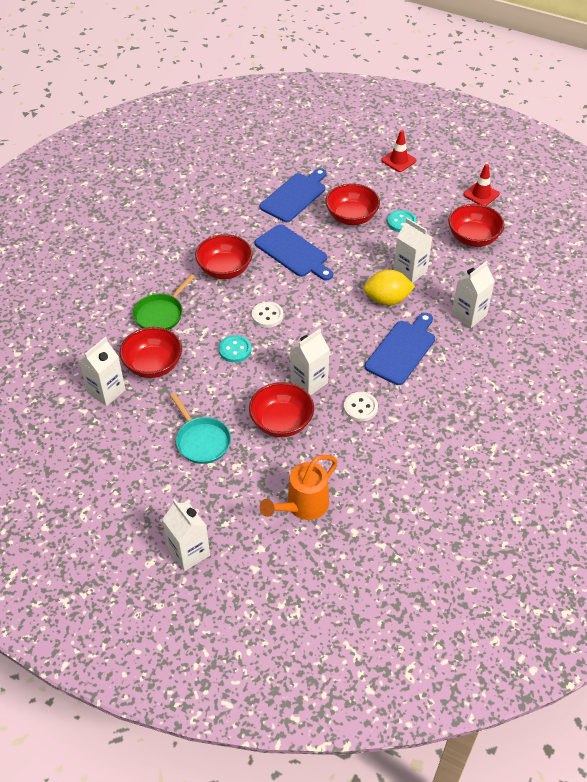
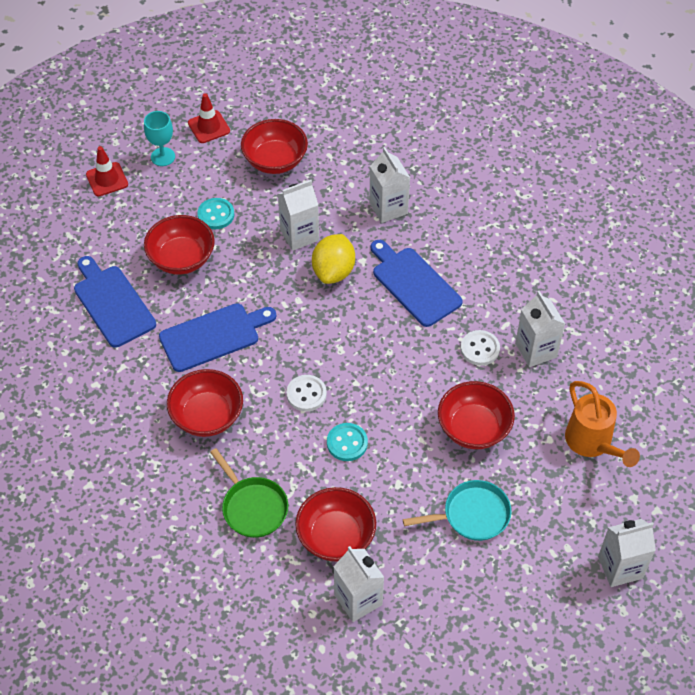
camera: 70 degrees left, 5 degrees up
(309, 382) = (425, 384): white carton -> white carton (536, 350)
(437, 180) = (163, 157): none -> turquoise goblet

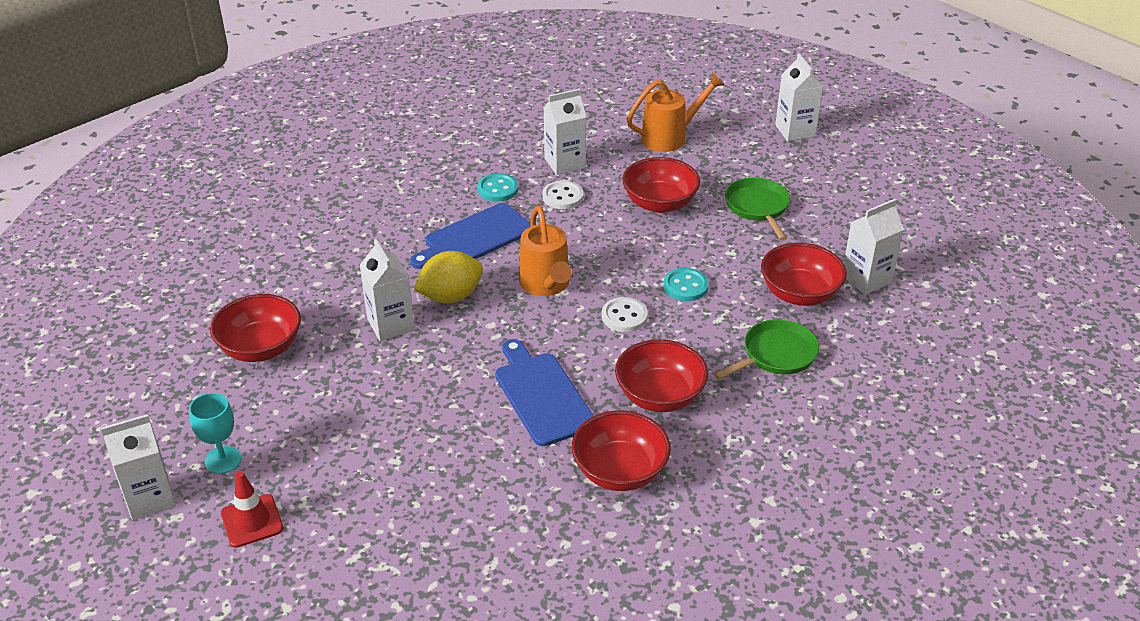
camera: 90 degrees left, 15 degrees down
(112, 303) = (484, 497): blue cutting board -> none
(181, 259) = (414, 431): red bowl -> red bowl (620, 471)
(209, 127) = (179, 414): red traffic cone -> none
(216, 215) = (343, 400): turquoise button -> turquoise button (498, 189)
(333, 271) = (450, 296): yellow lemon -> yellow lemon turned 45 degrees counterclockwise
(348, 337) = (546, 285): none -> orange watering can
(388, 208) = (361, 254): white carton -> white carton (150, 498)
(472, 515) = (758, 207): turquoise pan -> green pan

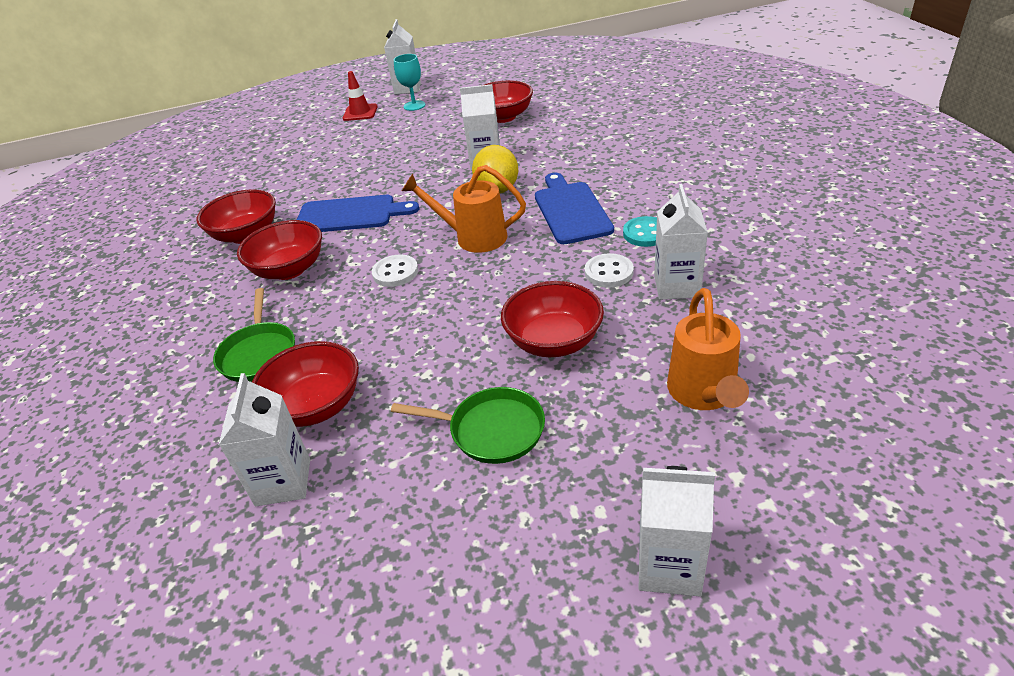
camera: 120 degrees right, 0 degrees up
(685, 286) = (401, 321): turquoise button -> none

